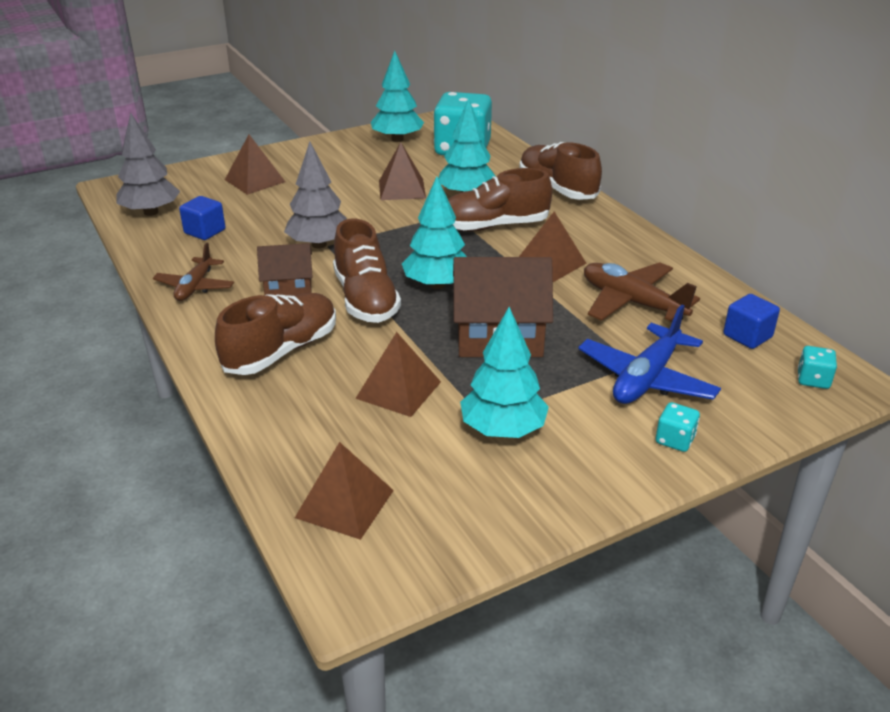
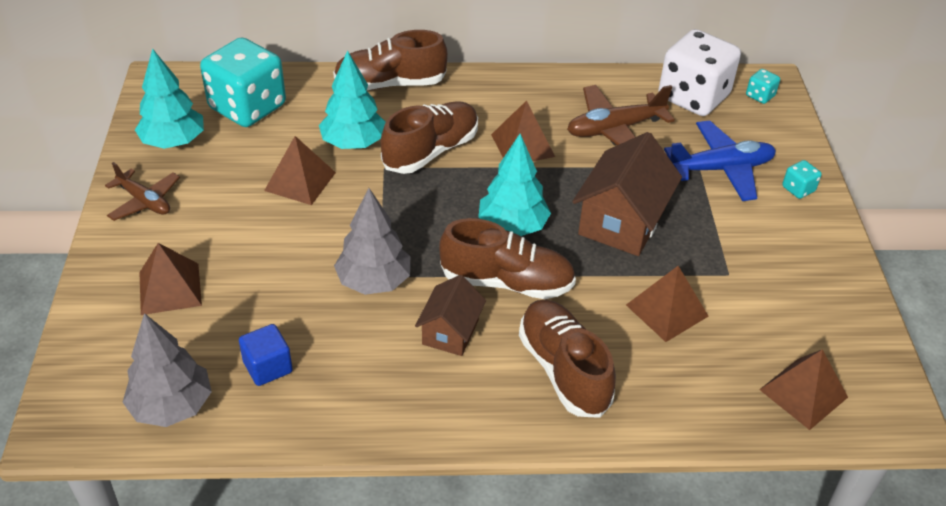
camera: 65 degrees left, 10 degrees up
(195, 287) = (394, 406): brown plane -> brown plane (144, 201)
(493, 226) = (431, 151): brown shoe -> brown shoe turned 150 degrees counterclockwise
(503, 430) = (749, 270): turquoise tree -> none
(646, 379) = (720, 169): blue plane -> blue plane turned 75 degrees counterclockwise
(747, 336) = (693, 97): blue cube -> white dice

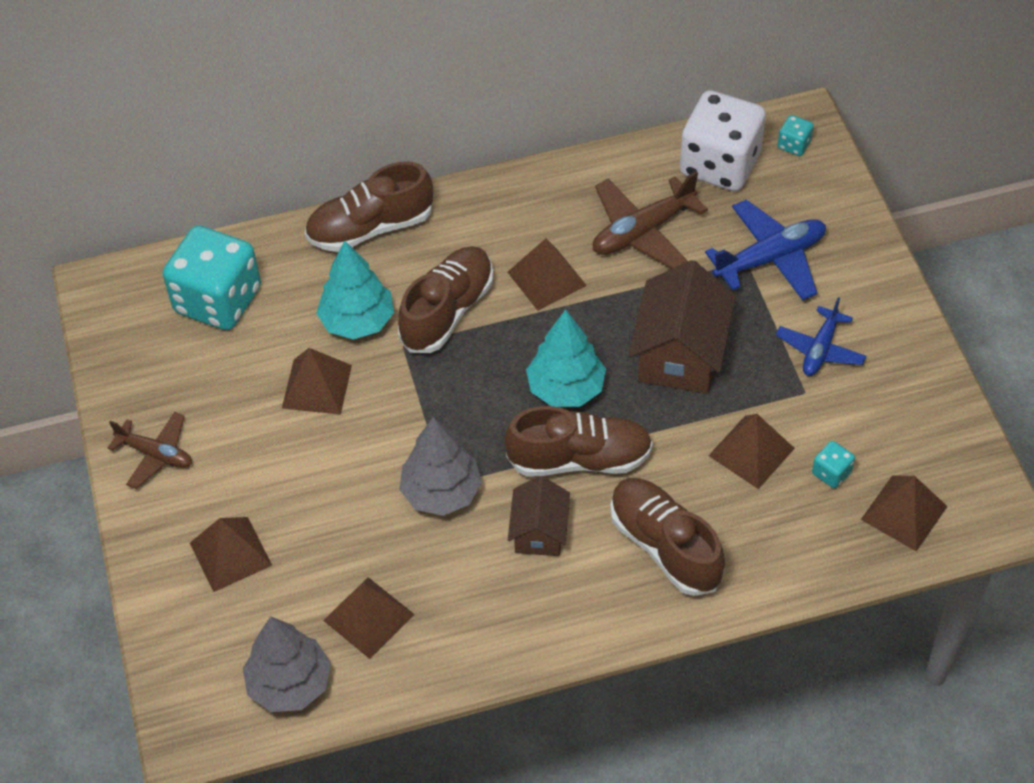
camera: 10 degrees left, 10 degrees up
(174, 142) = (154, 368): turquoise tree -> none
(268, 367) = (368, 617): blue cube -> brown pyramid
(750, 244) = (820, 349): none -> blue plane
(798, 189) = (858, 265): turquoise dice -> turquoise dice (831, 473)

